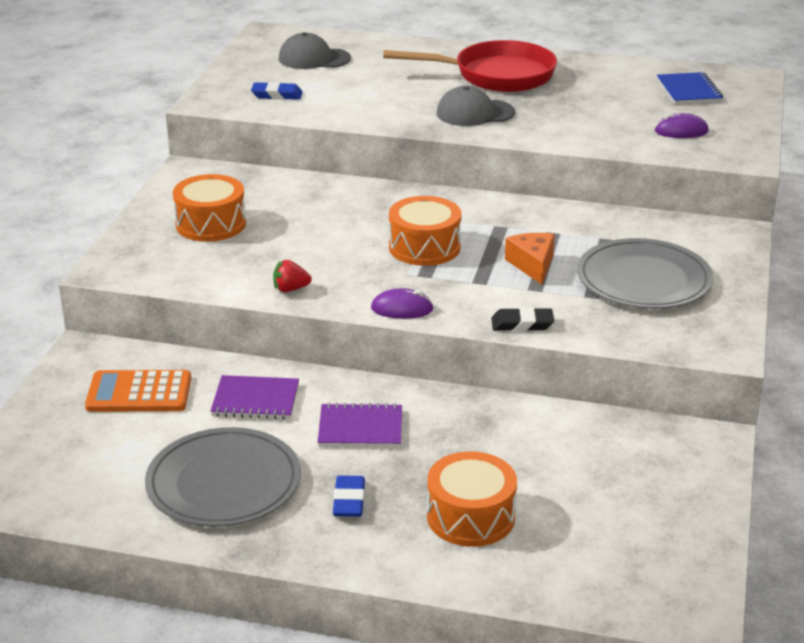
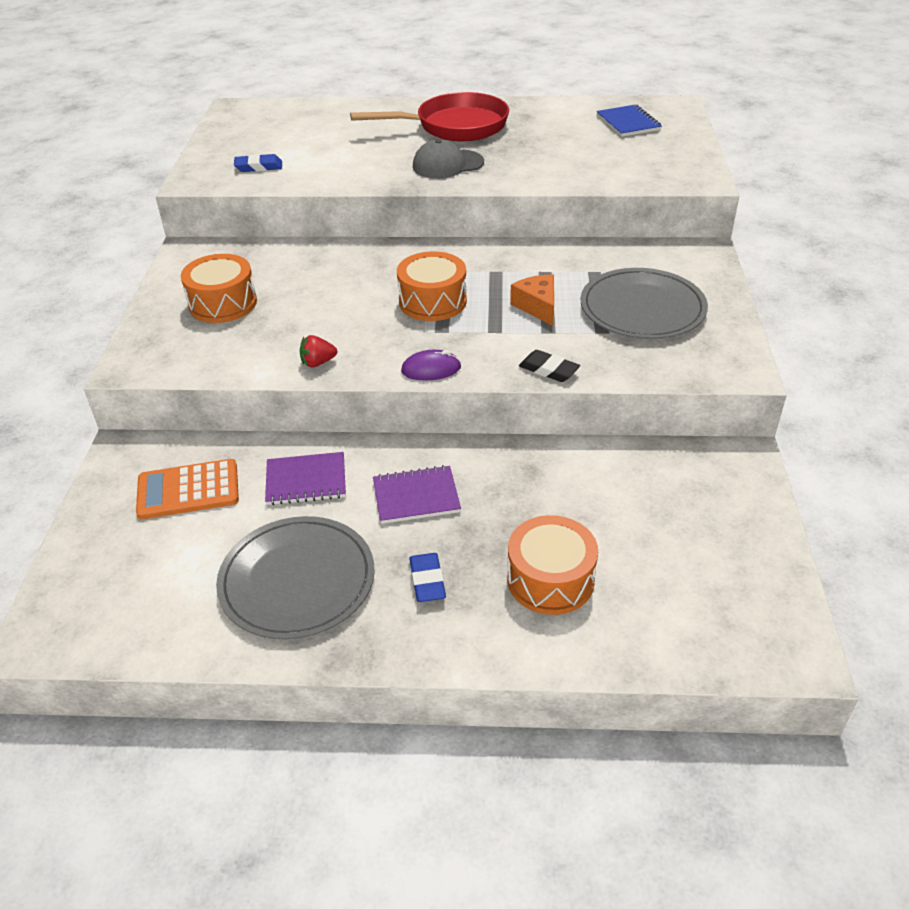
camera: 10 degrees left, 10 degrees up
(314, 58) = (283, 128): grey cap -> none
(522, 324) = (548, 370): black eraser -> black eraser turned 45 degrees clockwise
(681, 131) = (637, 161): purple mouse -> none

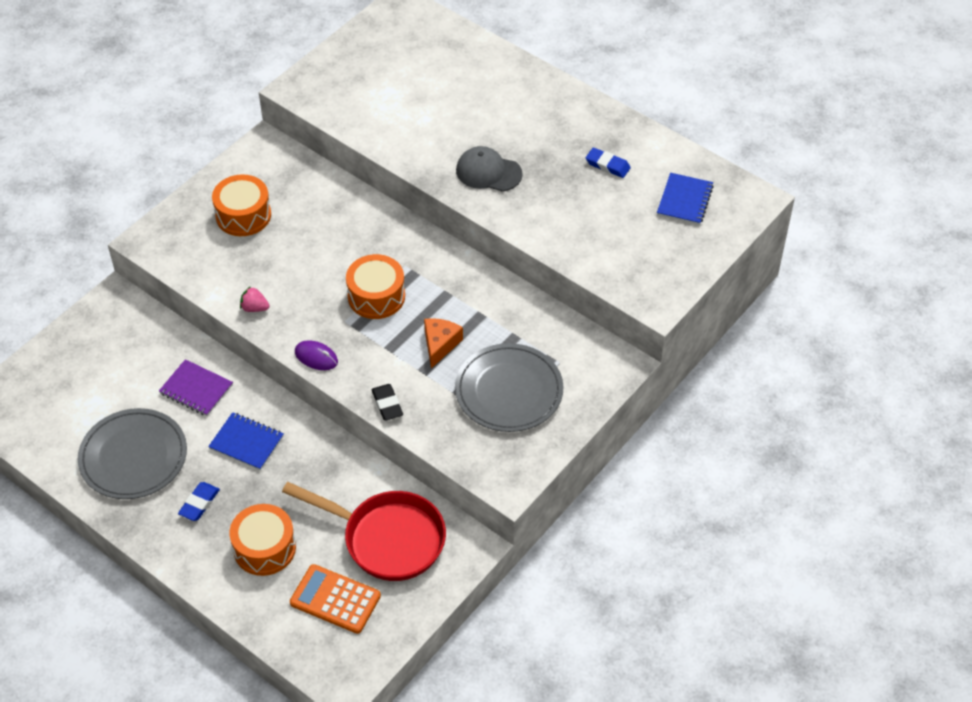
camera: 35 degrees right, 10 degrees up
(188, 490) = (127, 353): orange calculator -> orange calculator (335, 599)
(258, 167) = (353, 96): blue eraser -> blue eraser (607, 165)
(318, 363) = (254, 308): red strawberry -> pink strawberry
(416, 497) = (246, 442): purple notebook -> blue notebook
(454, 126) = (542, 126): red pan -> red pan (387, 539)

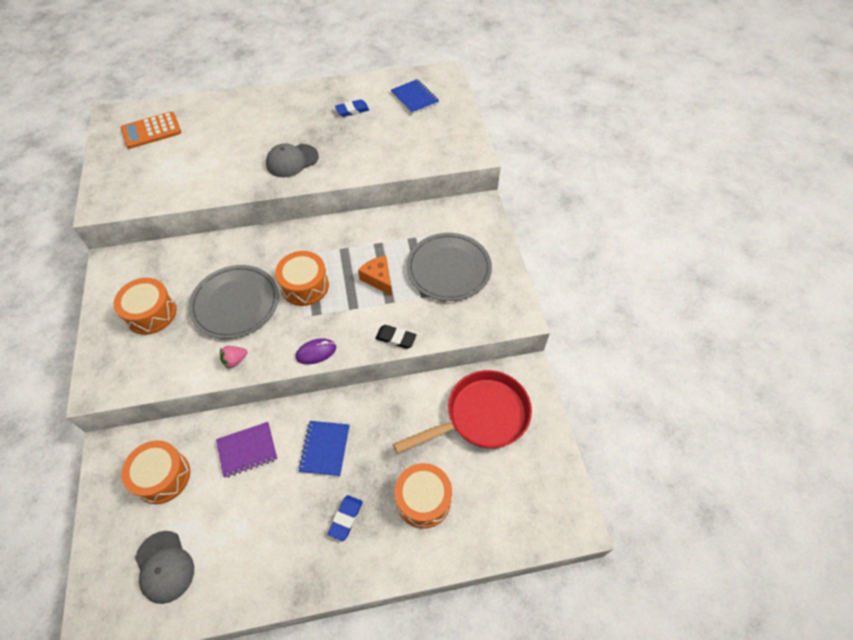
camera: 50 degrees left, 5 degrees up
(60, 413) = (164, 567): none -> grey cap
(124, 352) = (162, 476): none -> orange drum
(133, 456) = (260, 537): grey plate -> grey plate (235, 303)
(199, 503) = (345, 518): blue eraser -> blue eraser turned 45 degrees clockwise
(246, 442) = (325, 449): blue notebook -> blue notebook turned 60 degrees counterclockwise
(335, 599) = (503, 482): orange calculator -> orange calculator (151, 131)

